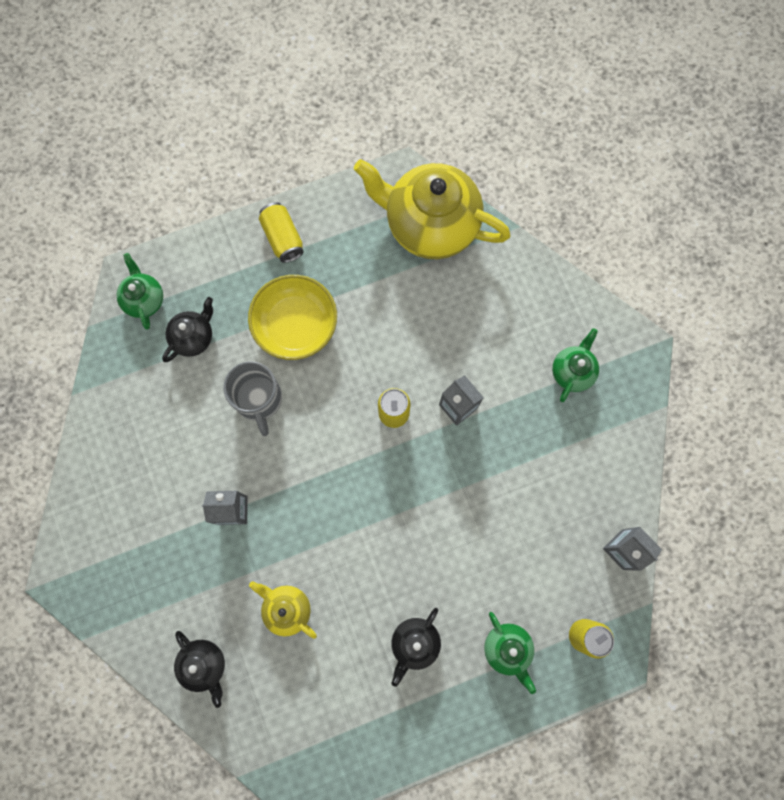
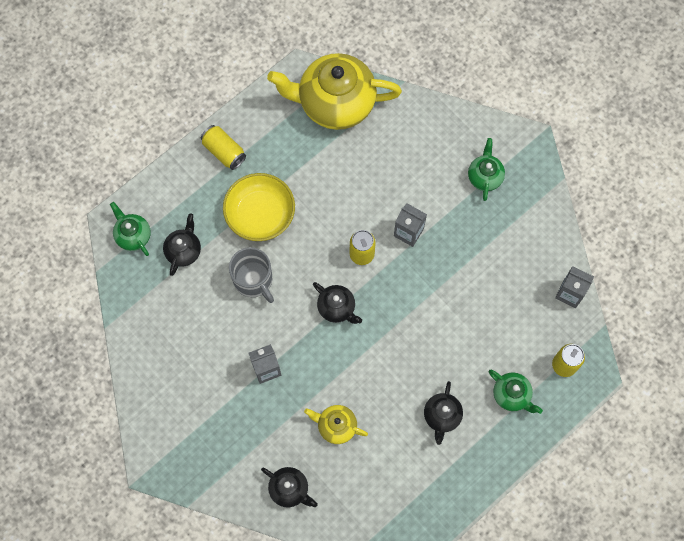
camera: 20 degrees left, 5 degrees down
(341, 466) = (337, 308): none -> black teapot

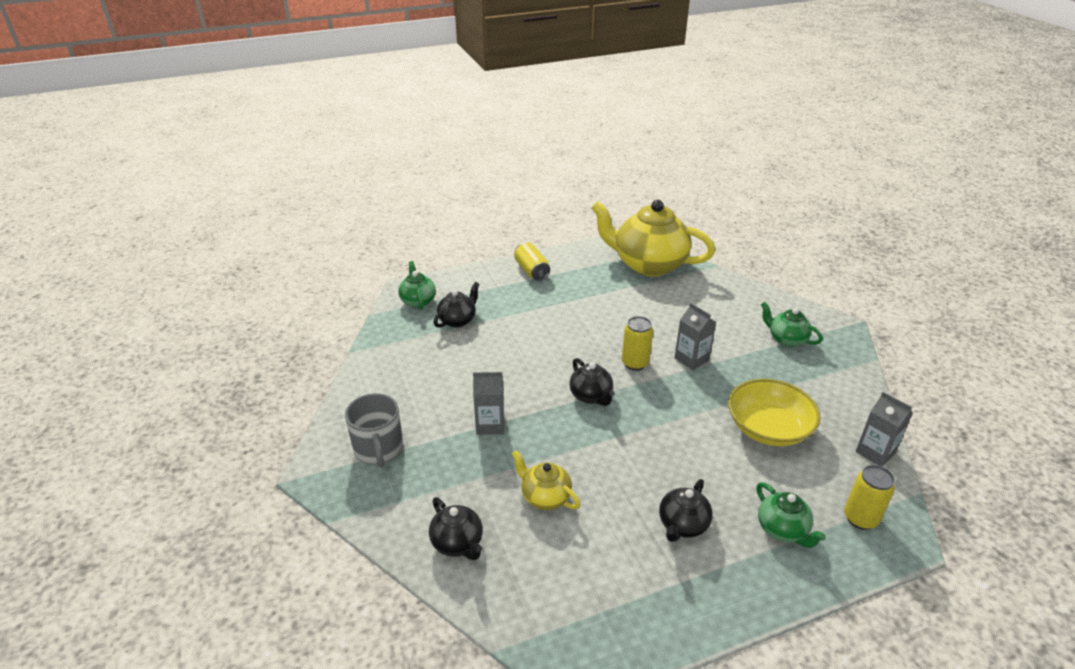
camera: 20 degrees right, 35 degrees down
(253, 280) = (513, 355): grey mug -> grey mug (378, 449)
(260, 214) = (544, 314): yellow bowl -> yellow bowl (768, 428)
(485, 176) = (786, 339): green teapot -> green teapot turned 75 degrees counterclockwise

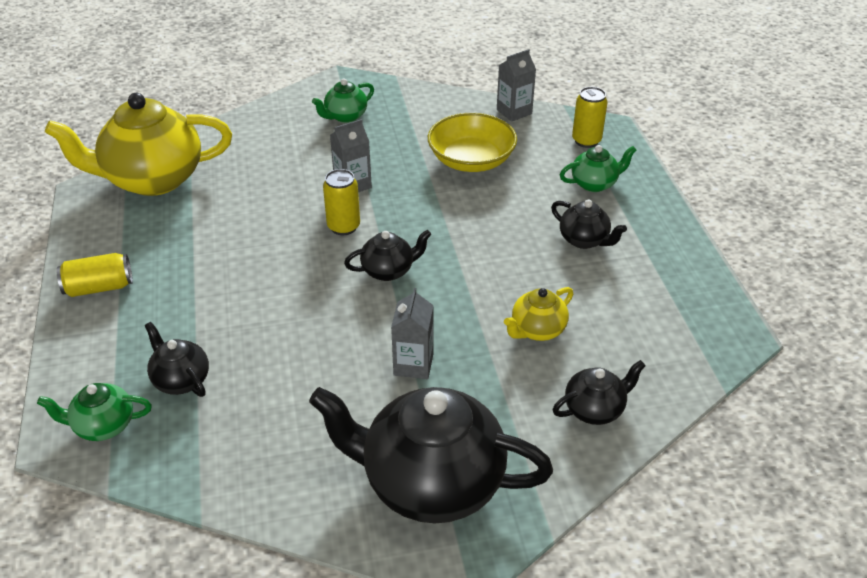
camera: 80 degrees left, 5 degrees up
(378, 449) = (431, 482): grey mug -> black teapot
(648, 264) = (153, 179): yellow teapot -> yellow teapot turned 45 degrees clockwise

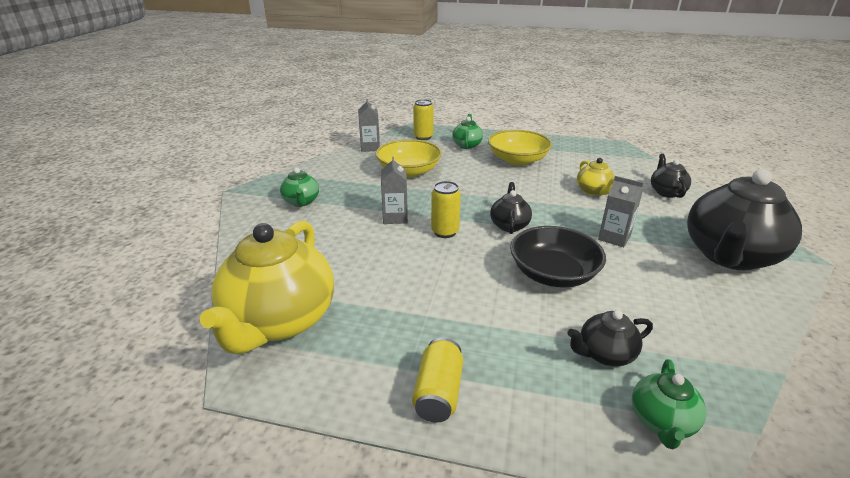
camera: 65 degrees left, 10 degrees down
(302, 323) = (553, 274): none -> black bowl
(584, 240) = (517, 160): black teapot -> yellow bowl

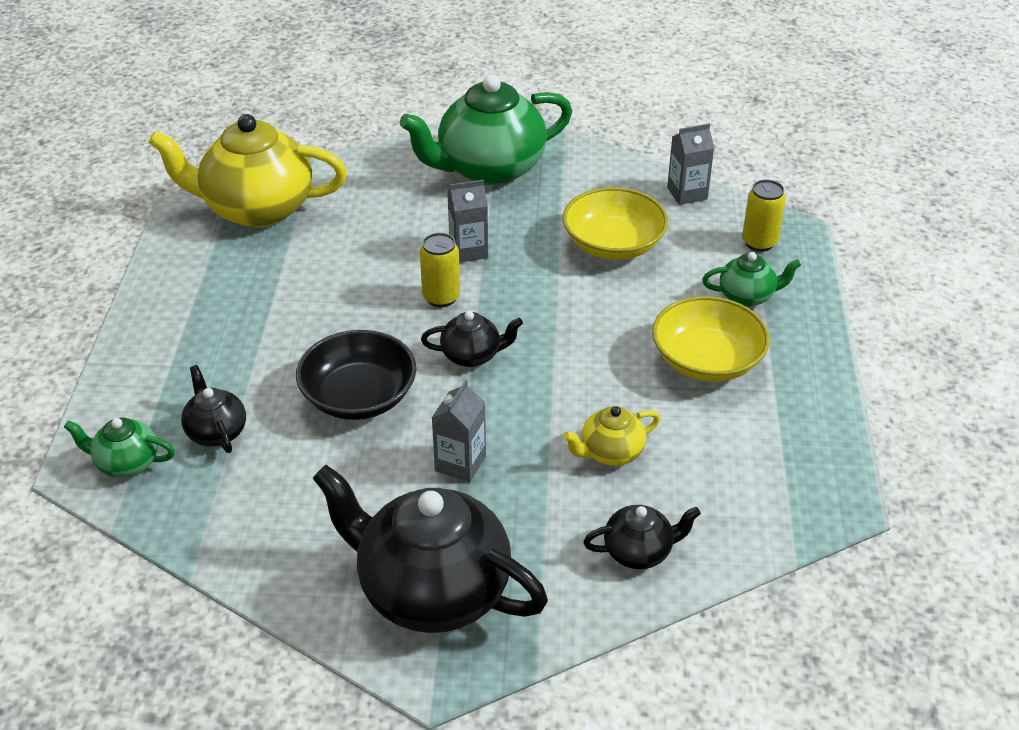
camera: 80 degrees right, 10 degrees up
(301, 202) = (489, 169): green teapot -> green teapot, size x2.13
(438, 392) = (166, 318): yellow can -> none

